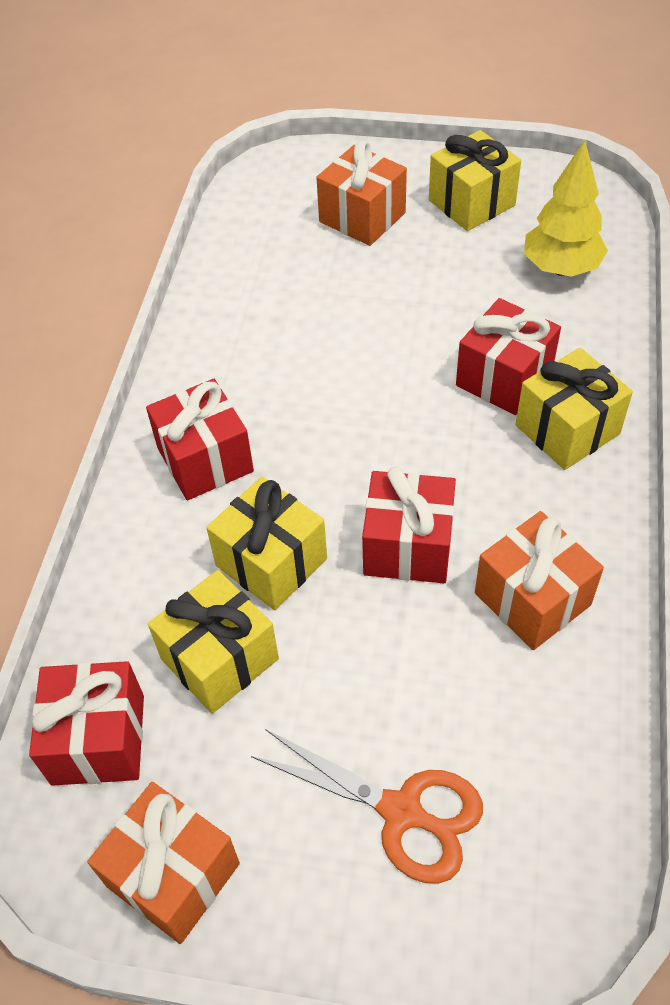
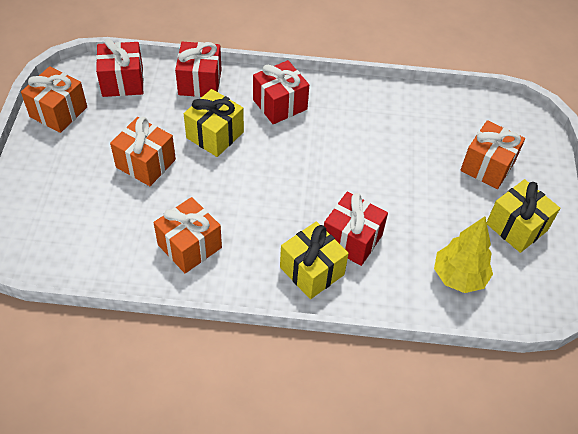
camera: 80 degrees right, 0 degrees up
(219, 659) = (160, 119): yellow gift -> none
(337, 680) = (145, 163): none -> orange gift
(401, 812) = (76, 189): orange scissors -> none
(408, 546) = (224, 191): red gift -> red gift (200, 82)

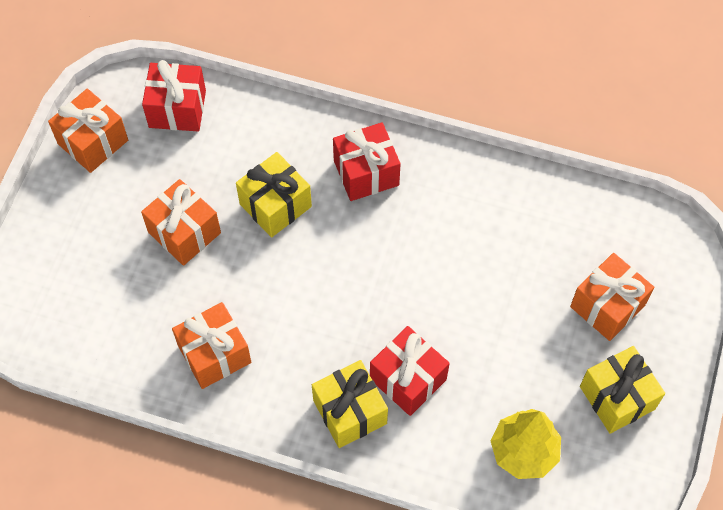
camera: 15 degrees right, 10 degrees up
(200, 82) = (273, 124): red gift -> none

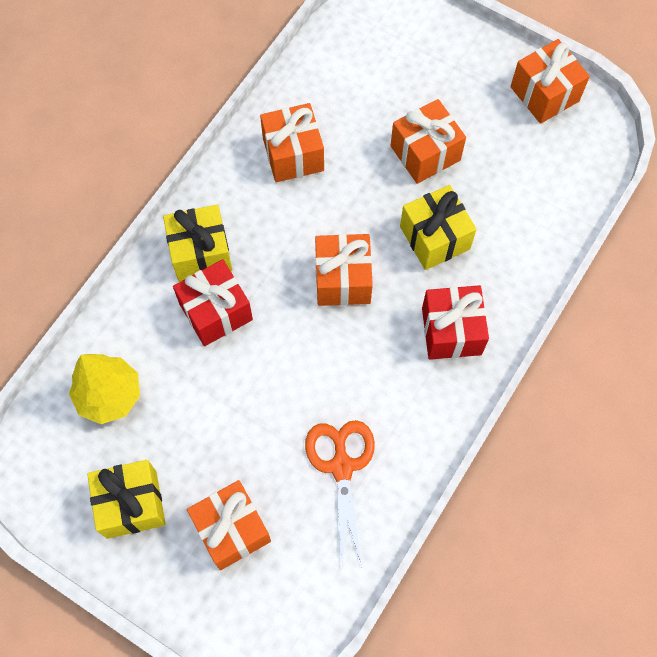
camera: 105 degrees right, 5 degrees up
(177, 109) = (568, 172): red gift -> none
(341, 274) = (343, 279): none -> orange gift
(520, 232) = (342, 466): none -> orange scissors

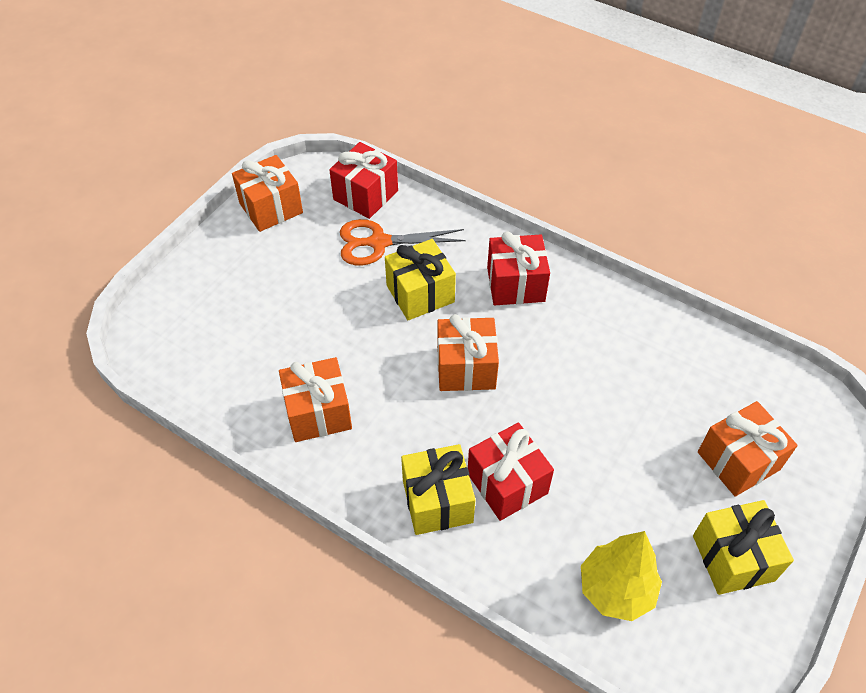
camera: 90 degrees left, 15 degrees down
(342, 466) = (658, 369): orange scissors -> orange scissors (379, 242)
(425, 153) = (326, 298): orange gift -> none
(571, 182) = (365, 195): none -> red gift

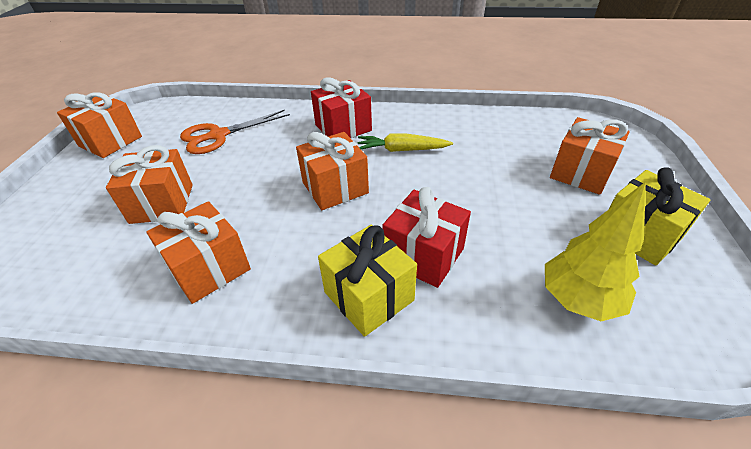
camera: 25 degrees left, 10 degrees down
(299, 318) = (162, 203): none -> orange gift
(365, 195) = (195, 113): red gift -> none
(420, 294) = (269, 155): yellow gift -> none
(562, 345) = (402, 150): none -> yellow carrot

